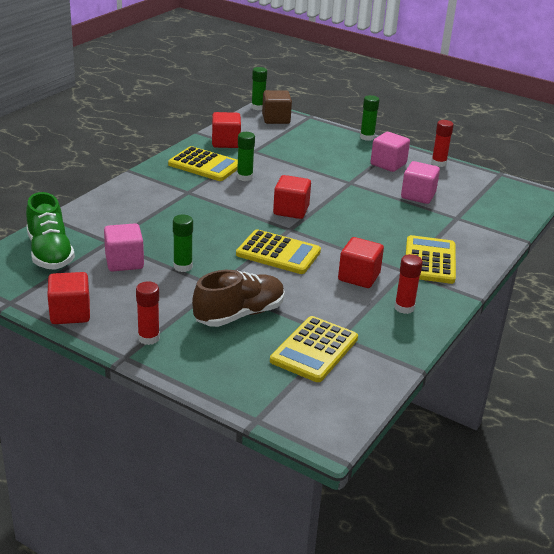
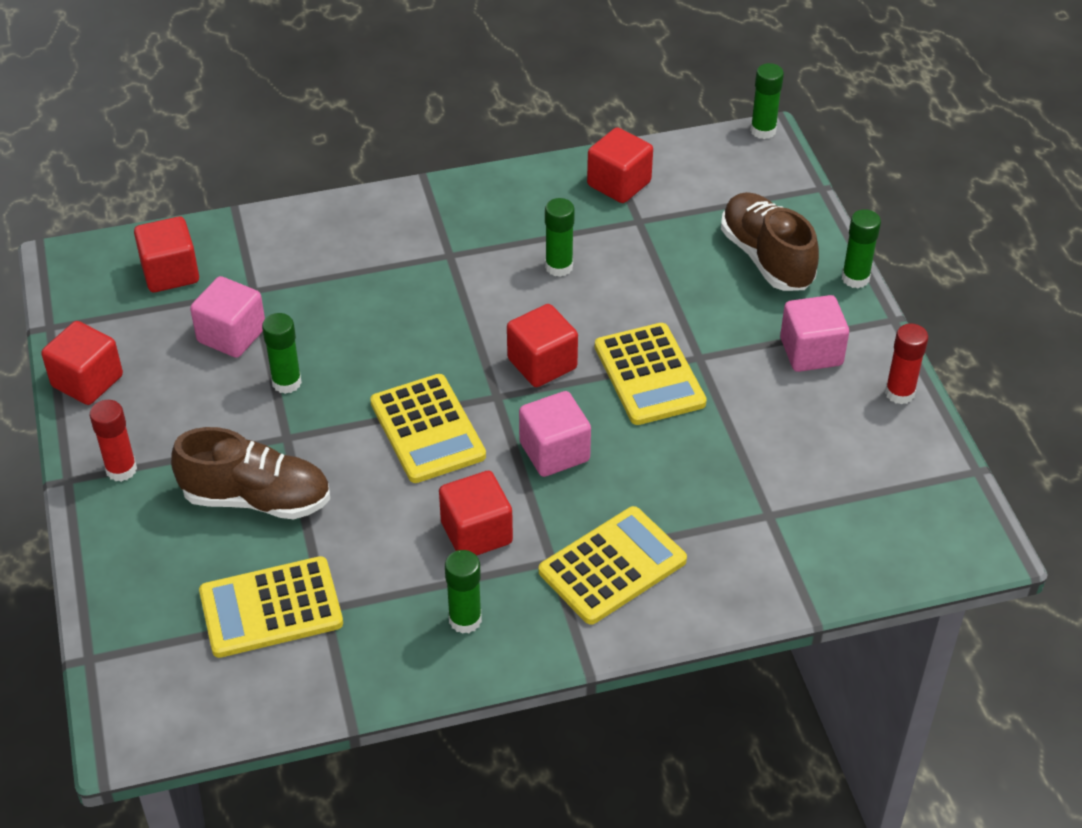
camera: 45 degrees right, 15 degrees up
(50, 253) = (170, 273): green shoe -> red cube
(205, 165) = (533, 215): yellow calculator -> yellow calculator (649, 375)
(276, 119) = (758, 169): brown cube -> none
(324, 143) = (766, 258): none -> brown shoe
(404, 308) = (465, 620): red glue stick -> green glue stick
(418, 195) = (769, 439): pink cube -> pink cube (554, 452)

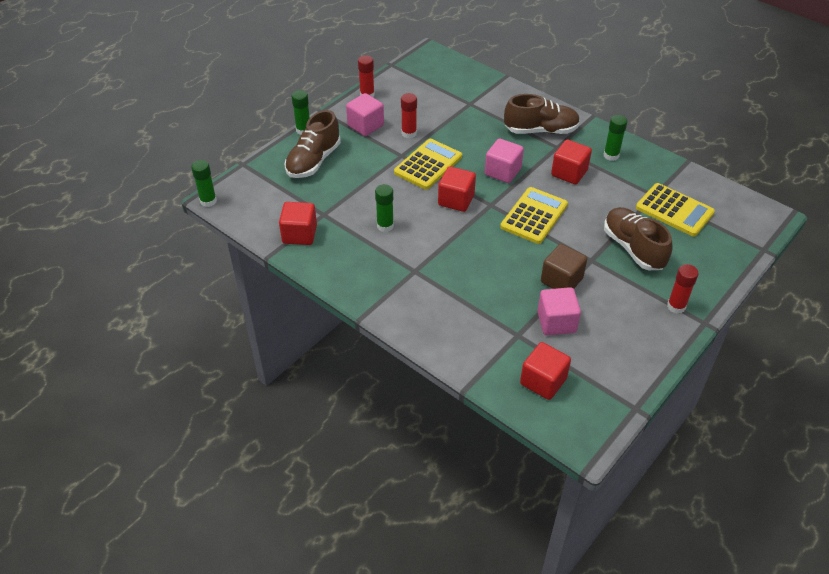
camera: 125 degrees left, 0 degrees up
(87, 381) = (647, 361): red cube -> none
(286, 382) = (561, 280): green glue stick -> brown cube
(612, 566) = (541, 130): yellow calculator -> brown shoe
(748, 392) = (409, 133): none -> red glue stick

